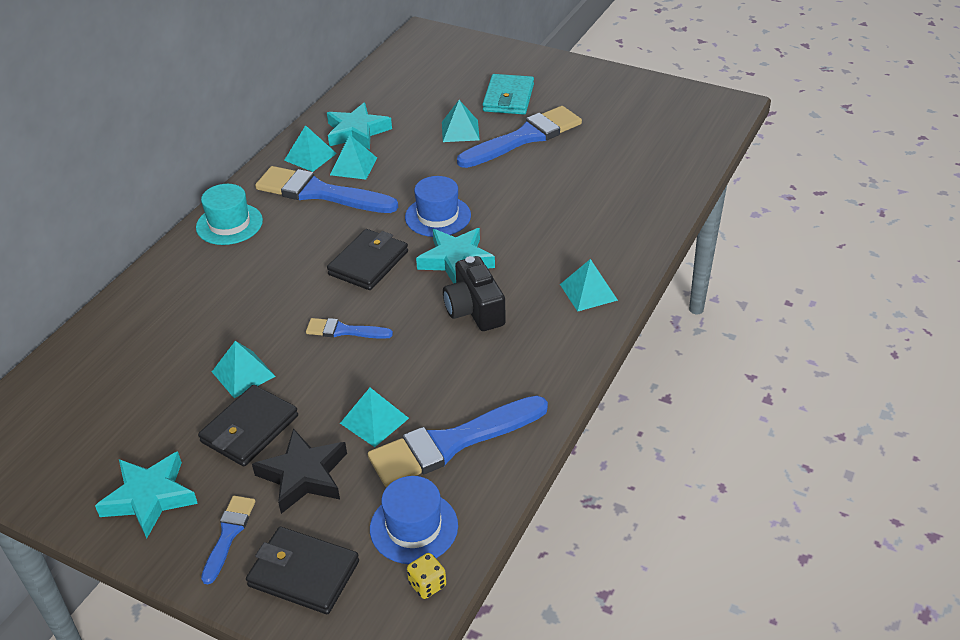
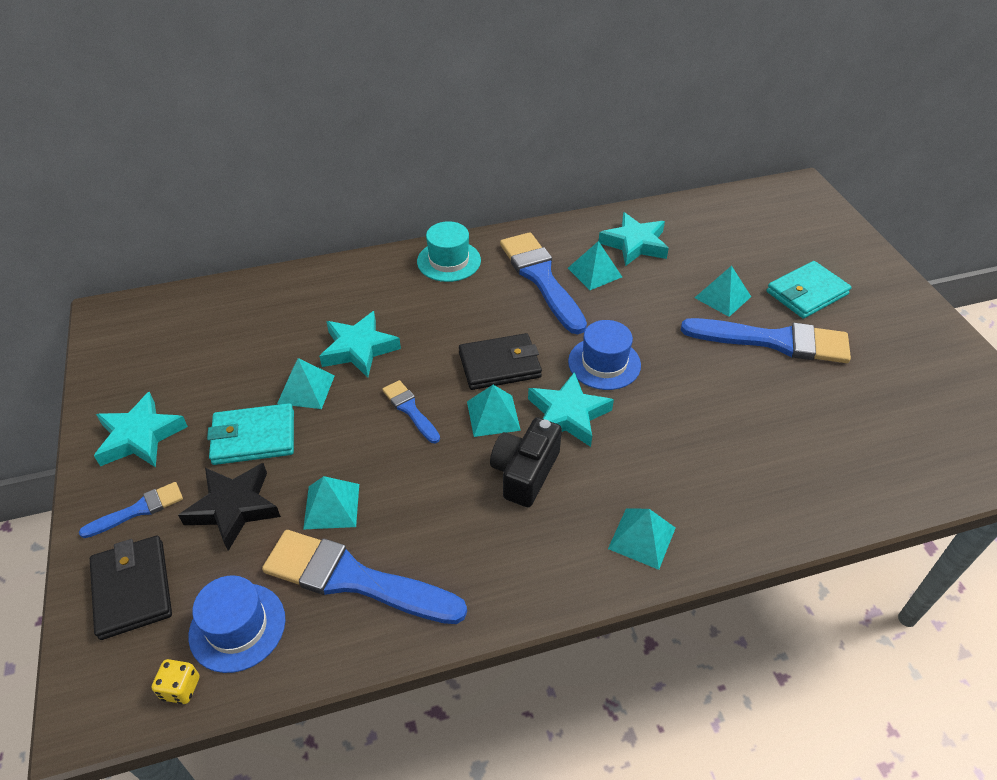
camera: 45 degrees right, 5 degrees up
(245, 323) = (359, 349): none -> turquoise star
(249, 429) = (254, 437): black wallet -> turquoise wallet
(310, 156) = (573, 243): turquoise pyramid -> turquoise pyramid (493, 415)

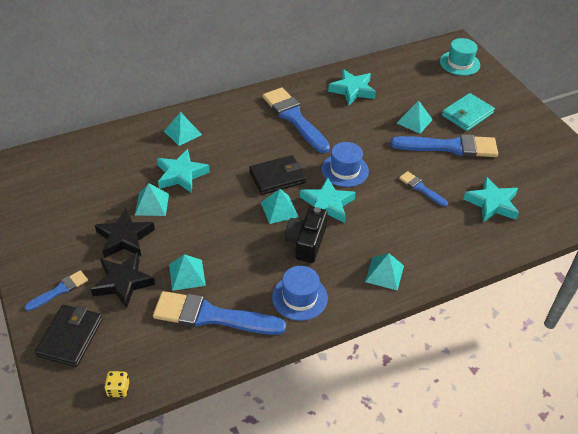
camera: 10 degrees left, 0 degrees up
(132, 589) = (70, 337): black wallet -> black wallet turned 45 degrees clockwise
(140, 436) = (47, 244): turquoise star -> turquoise star (492, 203)
(237, 627) = (144, 351): blue hat -> blue hat (299, 297)
(254, 437) = (124, 238): turquoise wallet -> black star
(410, 410) = (224, 211): blue brush -> blue brush (421, 188)
(449, 261) = (229, 111): turquoise hat -> turquoise hat (459, 63)
(594, 272) = (329, 111): turquoise pyramid -> turquoise pyramid (182, 133)

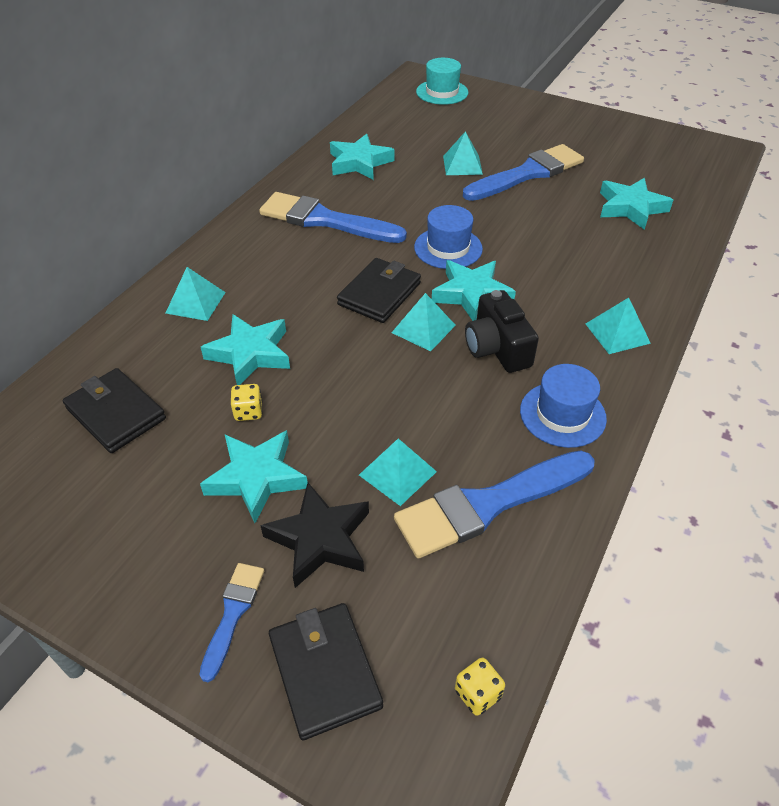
camera: 35 degrees left, 0 degrees up
(97, 171) = (116, 413): none -> black wallet
(124, 238) = (256, 478): black star -> turquoise star
(152, 204) = (248, 412): turquoise pyramid -> yellow dice
(421, 188) = (548, 227): blue brush -> none
(467, 114) = (506, 136): turquoise wallet -> none

